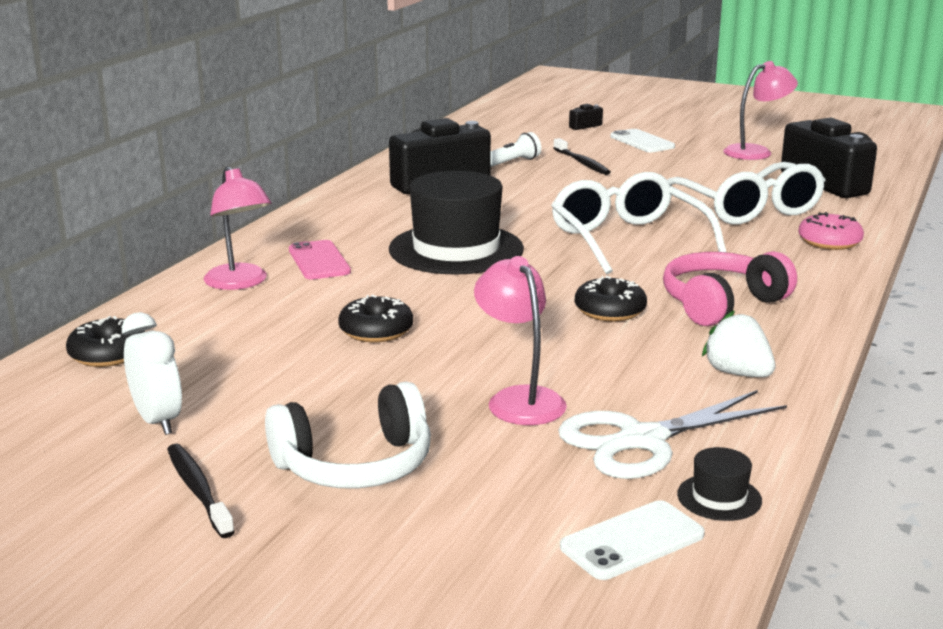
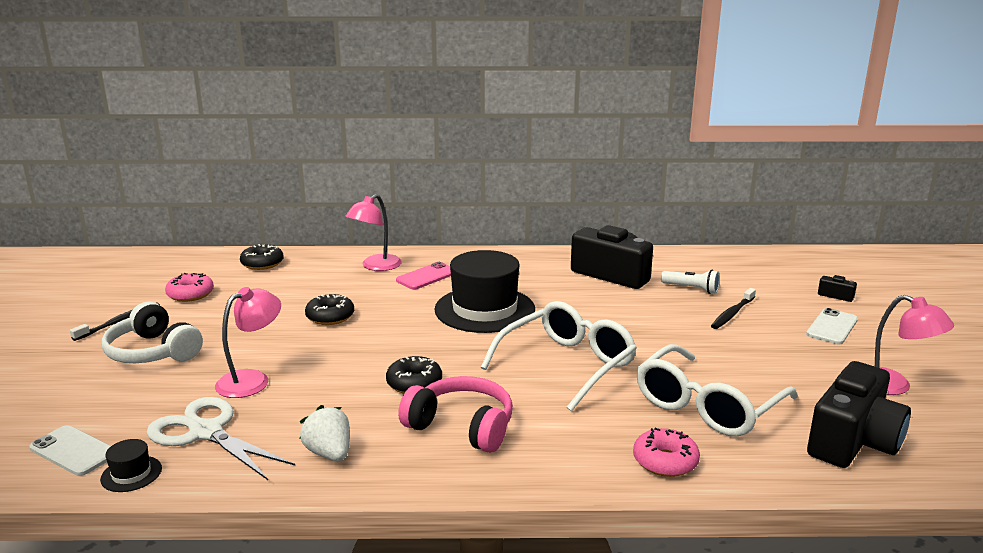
camera: 65 degrees right, 0 degrees up
(158, 421) = (190, 294): white clock -> pink donut
(737, 373) = (329, 453): white strawberry -> white strawberry turned 60 degrees counterclockwise

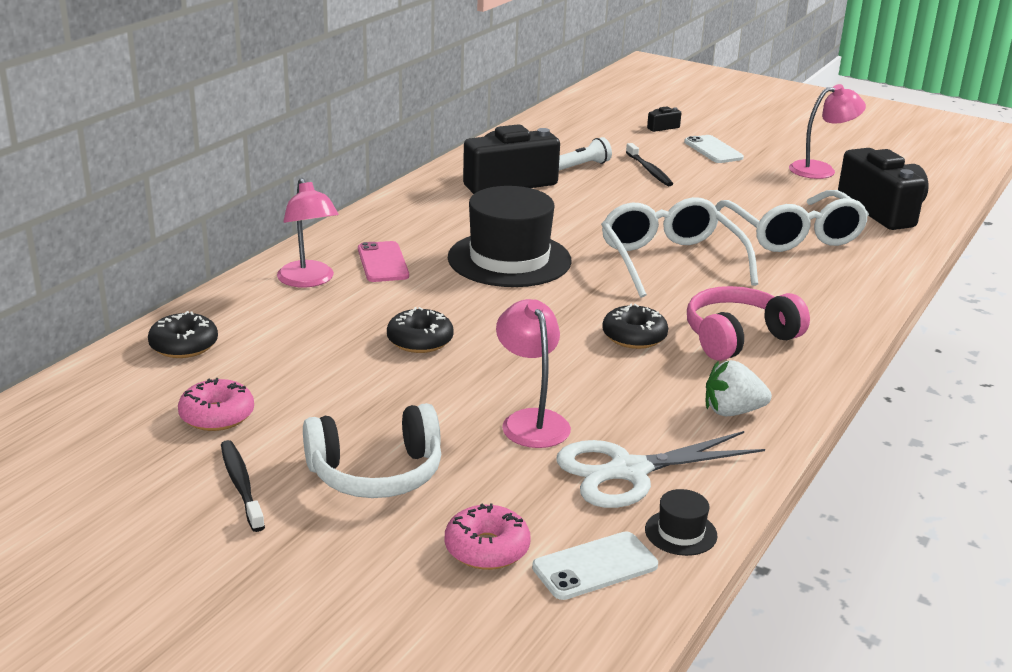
camera: 60 degrees left, 5 degrees up
(665, 461) = (860, 278): pink donut -> pink donut (487, 548)

